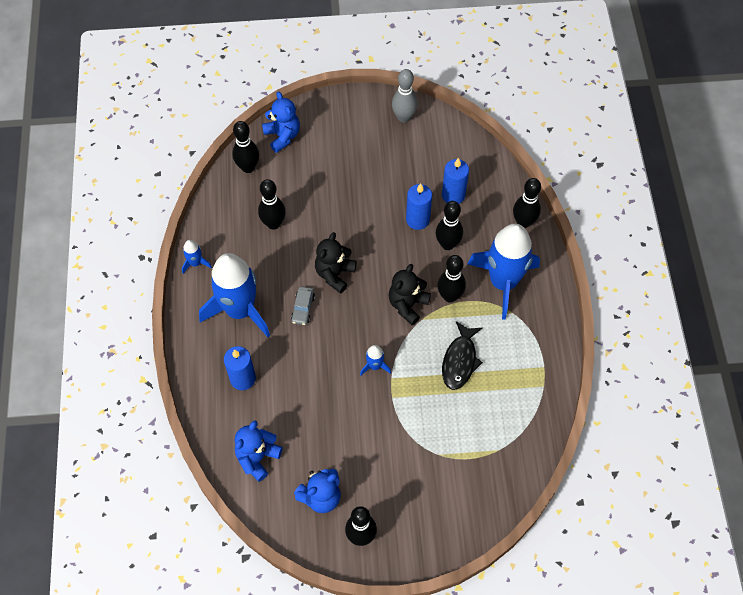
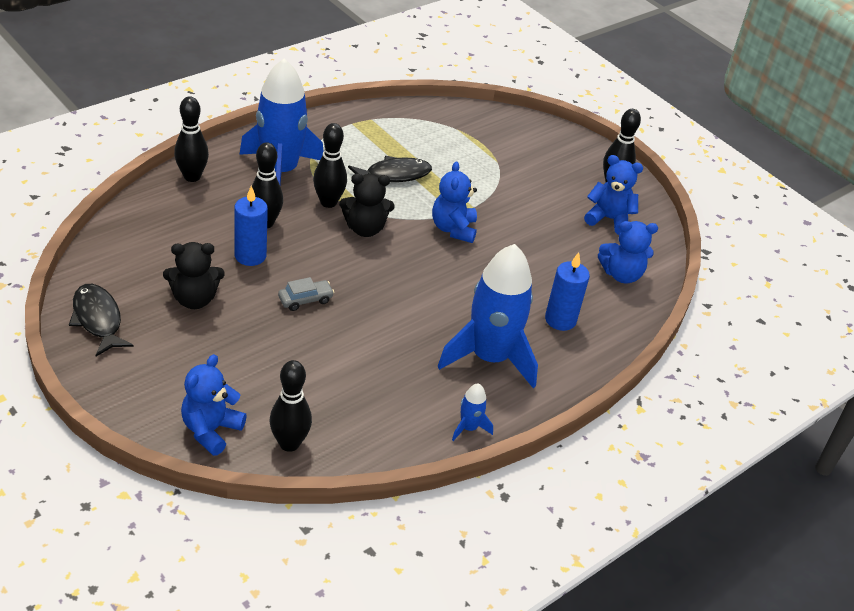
camera: 130 degrees left, 20 degrees down
(273, 223) = (354, 378): black bowling pin -> none
(303, 308) = (440, 306): grey car -> grey car (305, 300)
(334, 274) = (376, 297): black teddy bear -> black teddy bear (194, 299)
(374, 366) = (453, 229): blue rocket -> blue teddy bear
(404, 117) = (98, 319): grey bowling pin -> black fish
(453, 195) = (194, 238): blue candle -> none

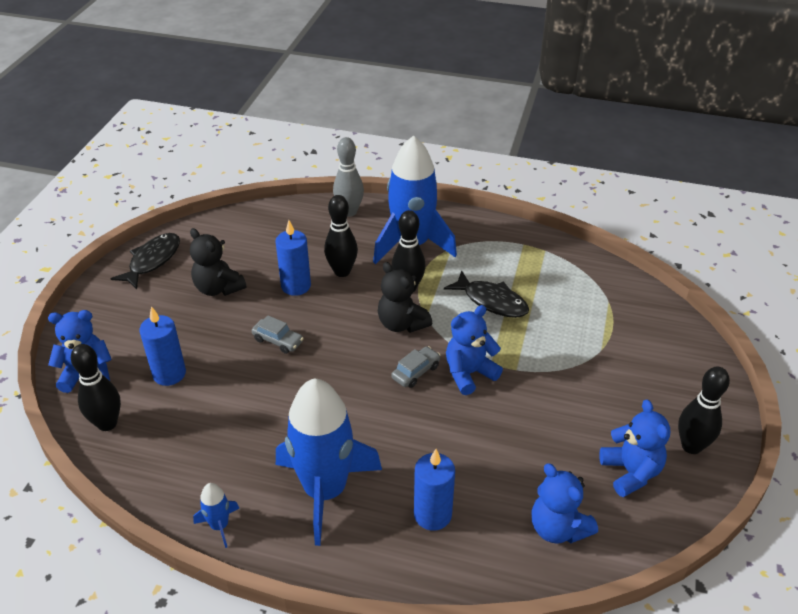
camera: 60 degrees right, 0 degrees up
(192, 176) = (349, 212): black bowling pin -> grey bowling pin
(271, 379) = (169, 374): none -> blue candle
(423, 251) = (416, 372): none -> grey car

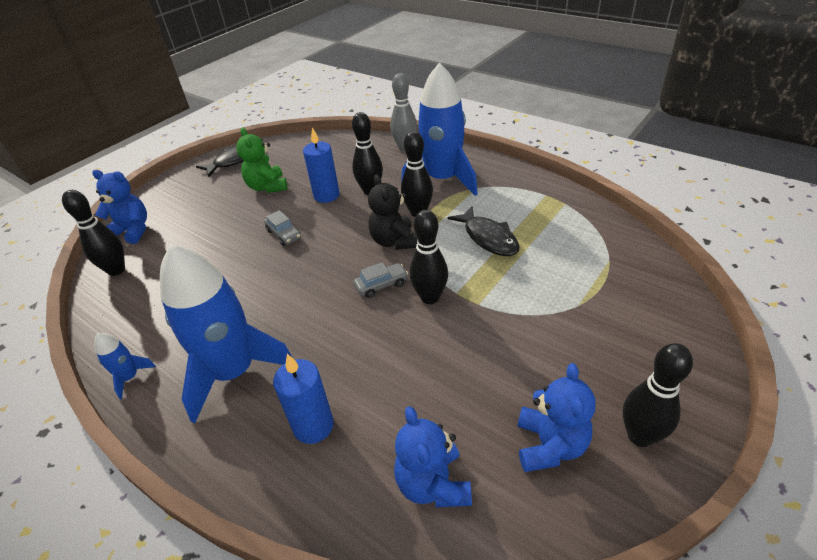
camera: 25 degrees right, 0 degrees up
(169, 374) = (186, 243): blue candle -> none
(218, 288) = (267, 187): black teddy bear -> green teddy bear
(469, 373) = (430, 297): blue teddy bear -> black bowling pin

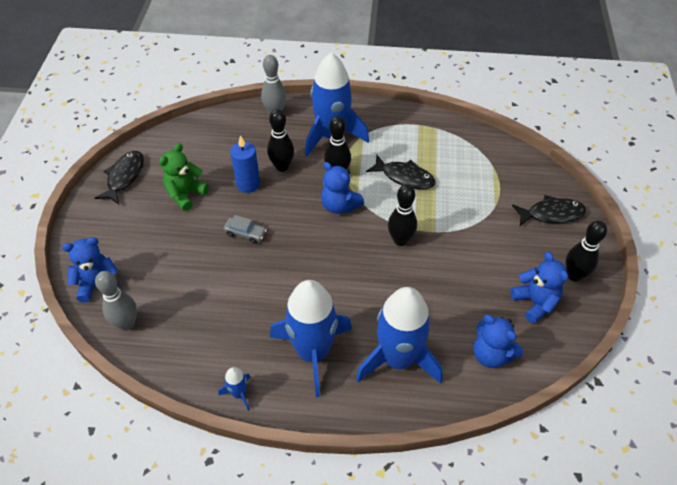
camera: 35 degrees left, 10 degrees up
(116, 270) = (127, 323): black bowling pin -> grey bowling pin
(267, 187) = (185, 194): green teddy bear -> green teddy bear turned 90 degrees clockwise
(313, 426) = (398, 359): blue candle -> blue rocket
(381, 285) = (359, 245): grey car -> none
(394, 241) = (339, 205): black teddy bear -> blue teddy bear
(657, 342) = (551, 214): none -> black fish

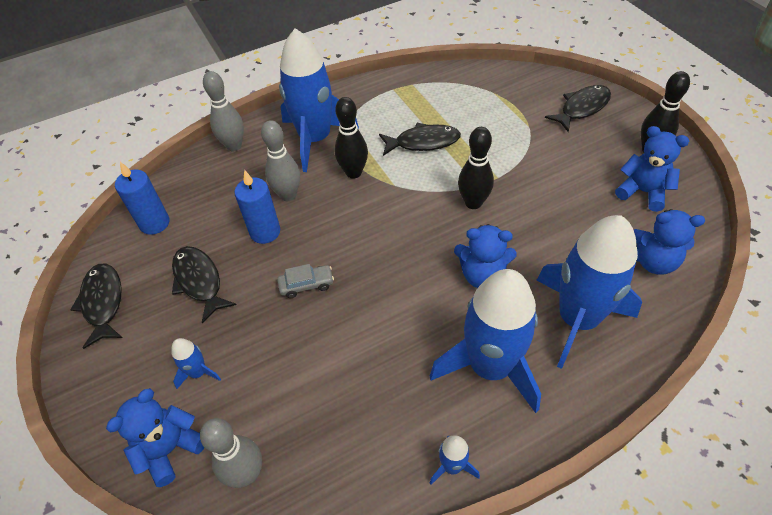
camera: 30 degrees left, 0 degrees up
(144, 250) = (198, 372): none -> blue rocket
(185, 194) = (199, 281): green teddy bear -> black fish
(188, 141) = (154, 223): none -> blue candle
(282, 166) = (288, 195): black bowling pin -> grey bowling pin
(339, 205) = (383, 202): blue teddy bear -> blue teddy bear (482, 275)

